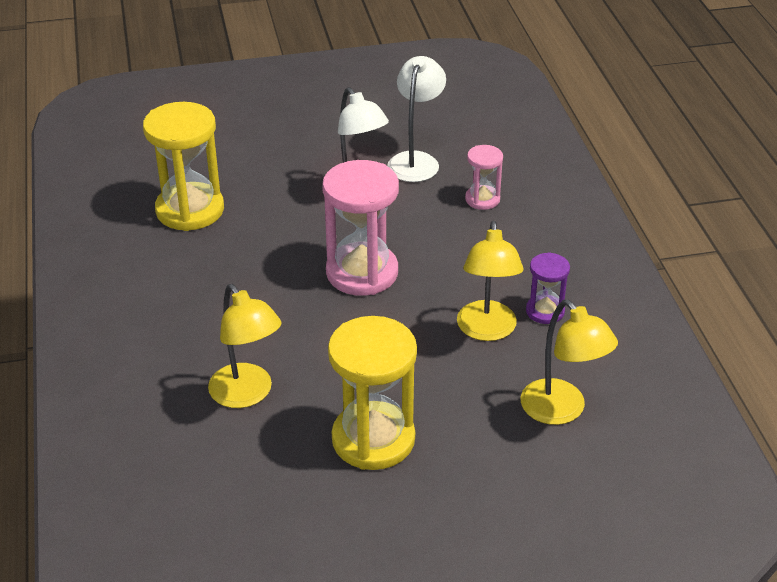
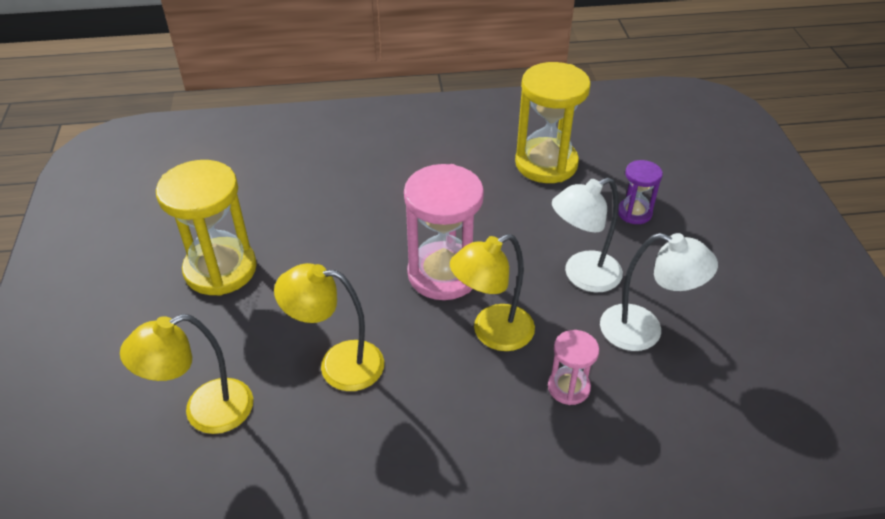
camera: 95 degrees right, 5 degrees up
(247, 394) = (297, 198): yellow lamp -> yellow lamp (492, 333)
(545, 311) = (358, 421): purple hourglass -> purple hourglass (634, 213)

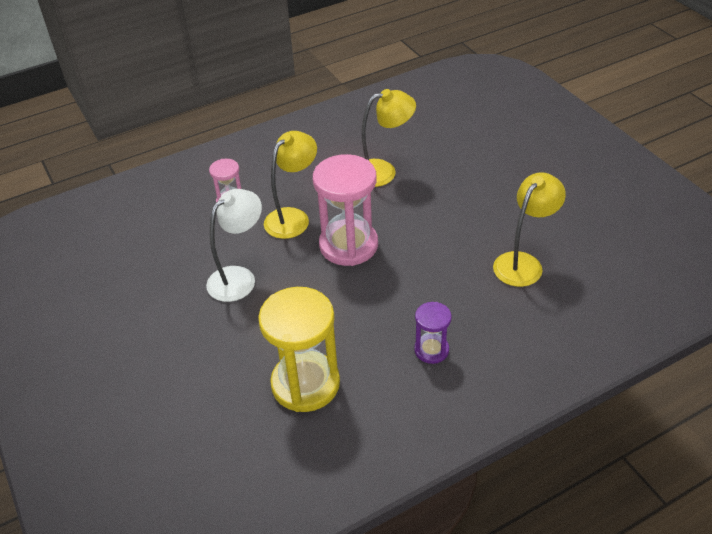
camera: 160 degrees right, 0 degrees up
(205, 412) = (440, 129): yellow lamp -> yellow lamp (523, 263)
(220, 269) = (513, 197): yellow hourglass -> none
(634, 213) = (204, 353): purple hourglass -> purple hourglass (431, 350)
(644, 331) = (184, 251): white lamp -> none

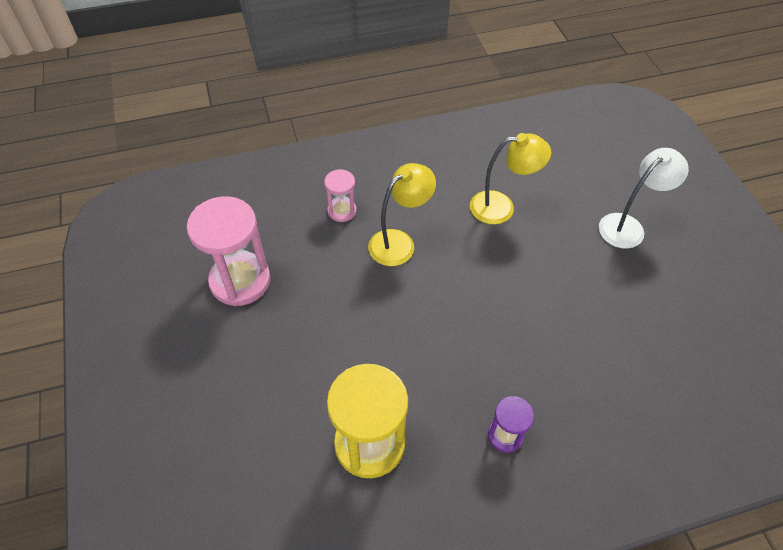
camera: 10 degrees right, 10 degrees up
(239, 277) = (331, 301): white lamp -> white lamp (628, 226)
(348, 245) = (447, 288): pink hourglass -> pink hourglass (240, 281)
(523, 263) = (623, 351): yellow lamp -> none

